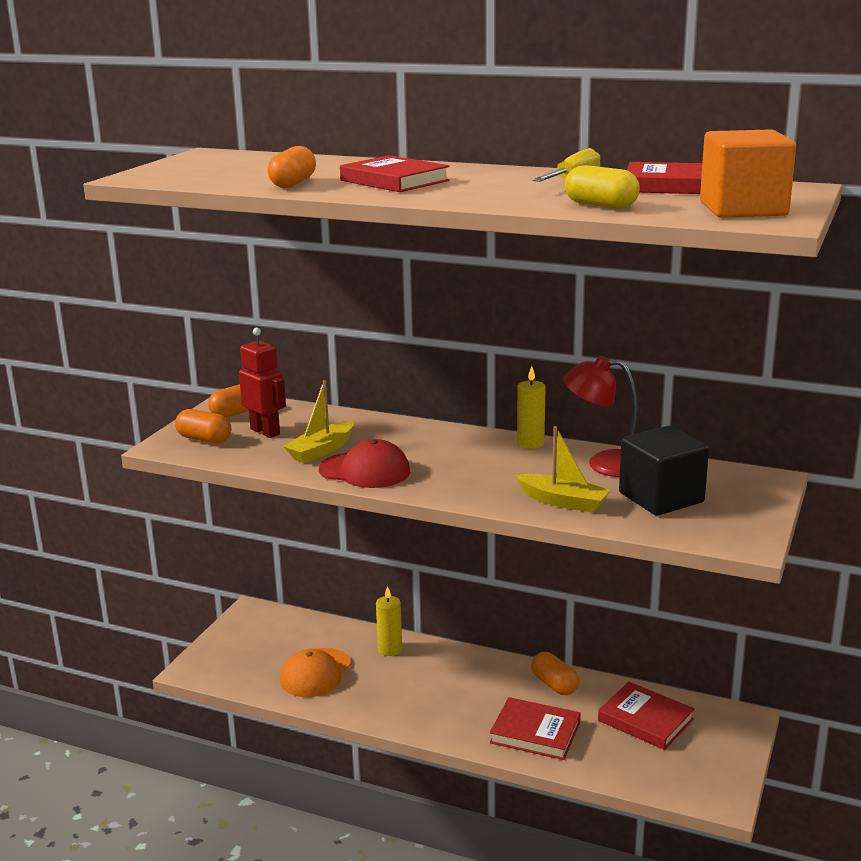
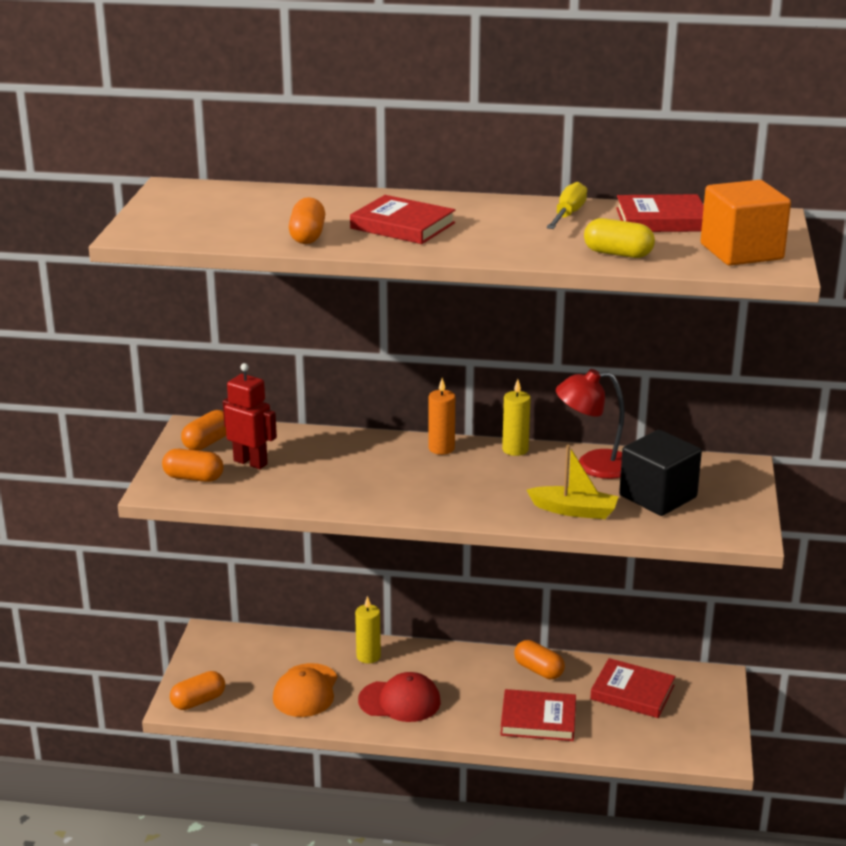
camera: 15 degrees left, 5 degrees up
(212, 669) = (198, 701): none -> orange capsule
(321, 450) = (320, 478): yellow boat -> none
(365, 471) = (374, 497): red cap -> red cap (400, 701)
(456, 436) = (441, 448): none -> orange candle

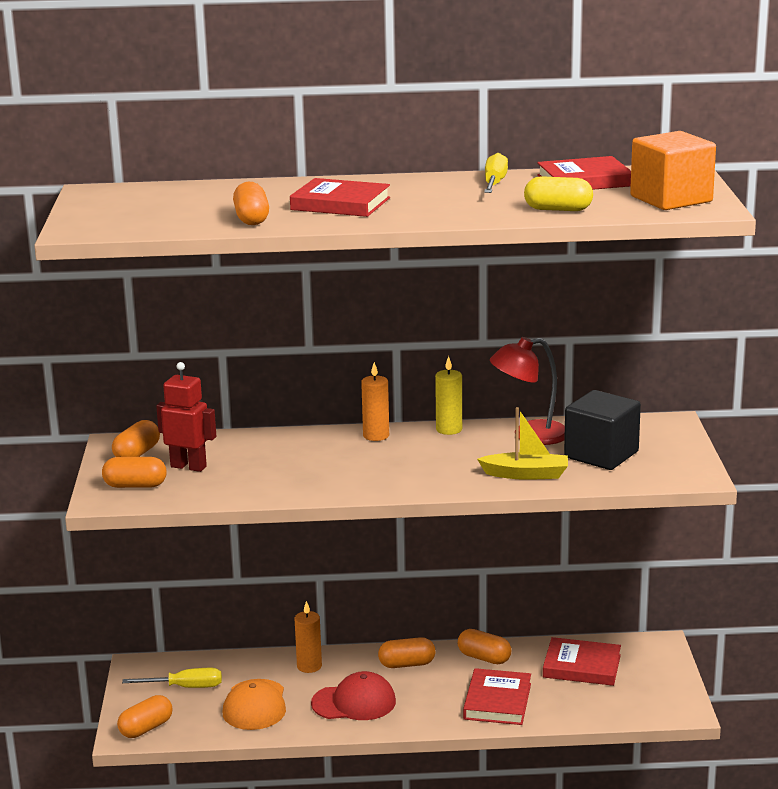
camera: 10 degrees left, 5 degrees down
(247, 663) = (186, 687): none -> yellow screwdriver
(368, 656) = (309, 666): yellow candle -> orange candle
(462, 667) = (407, 664): none -> orange capsule
(538, 719) = (497, 701): red book -> red book turned 75 degrees counterclockwise

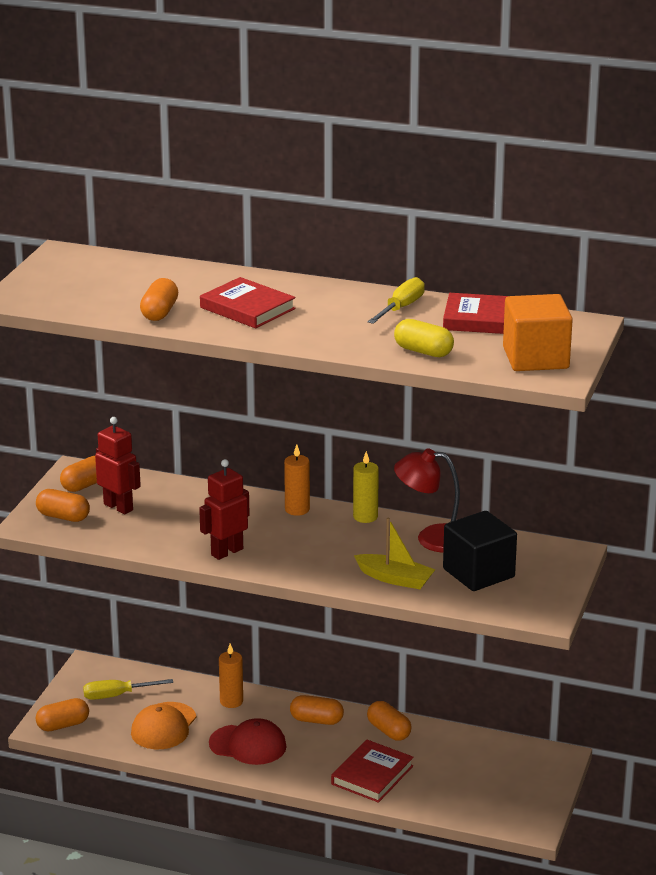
camera: 20 degrees right, 5 degrees up
(186, 687) = (116, 695): yellow screwdriver -> yellow screwdriver turned 150 degrees clockwise
(336, 484) = (226, 552): none -> red robot
(581, 666) = (471, 761): red book -> none

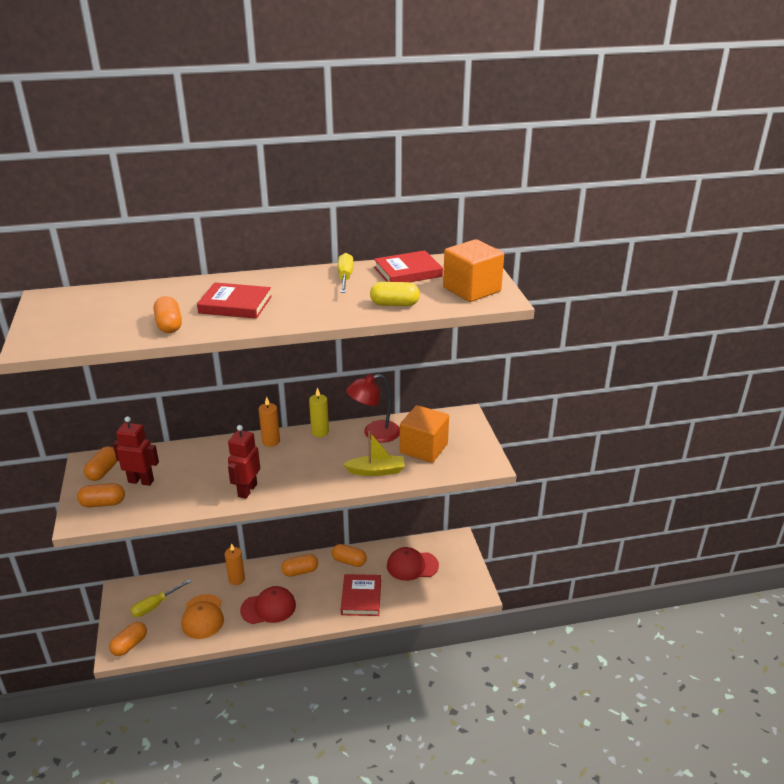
camera: 30 degrees left, 5 degrees up
(469, 765) = (412, 566): none -> red cap
(478, 573) = (423, 448): black cube -> orange cube

